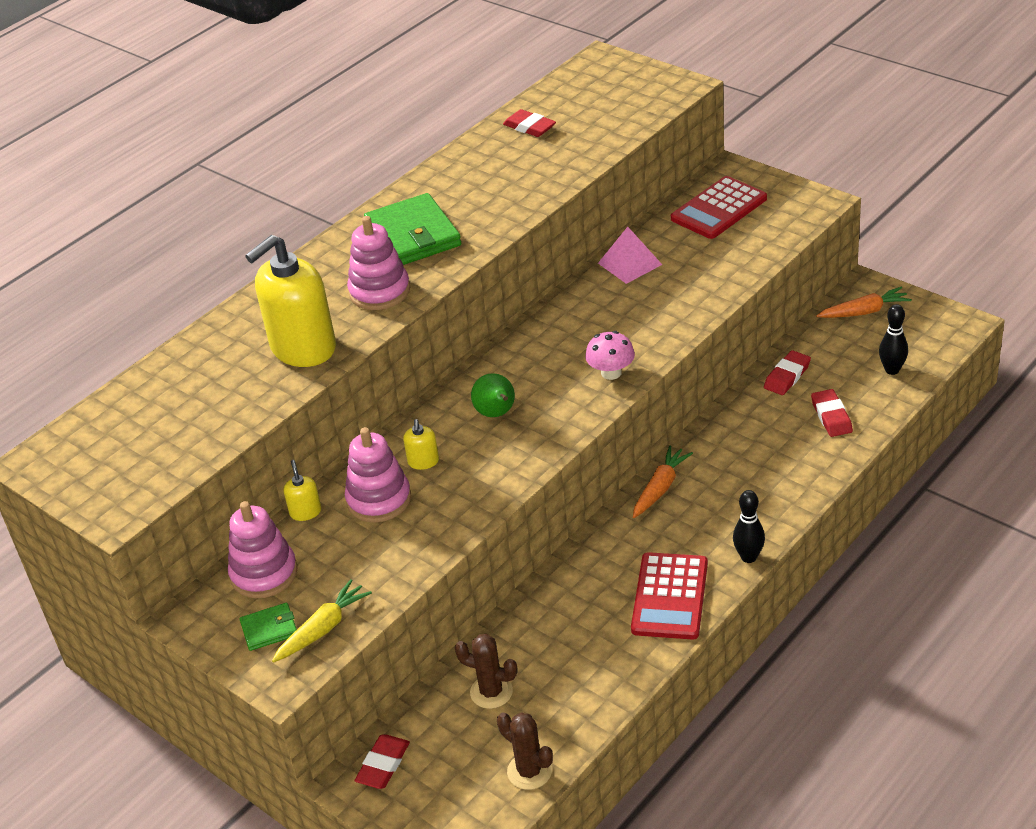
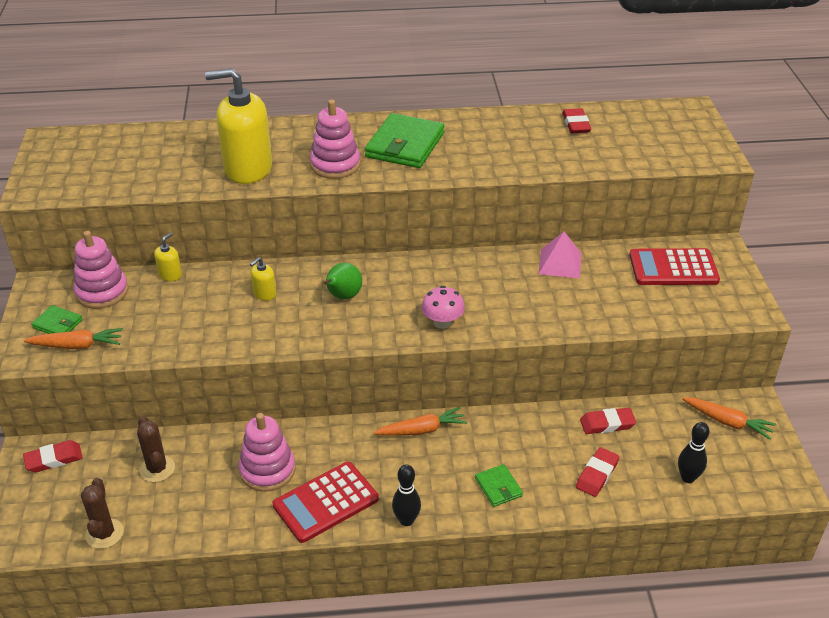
camera: 40 degrees right, 0 degrees up
(323, 629) = (77, 345): yellow carrot -> orange carrot
(379, 499) = (211, 297): pink stacking toy -> pink stacking toy (267, 470)
(778, 480) = (498, 487): none -> green wallet

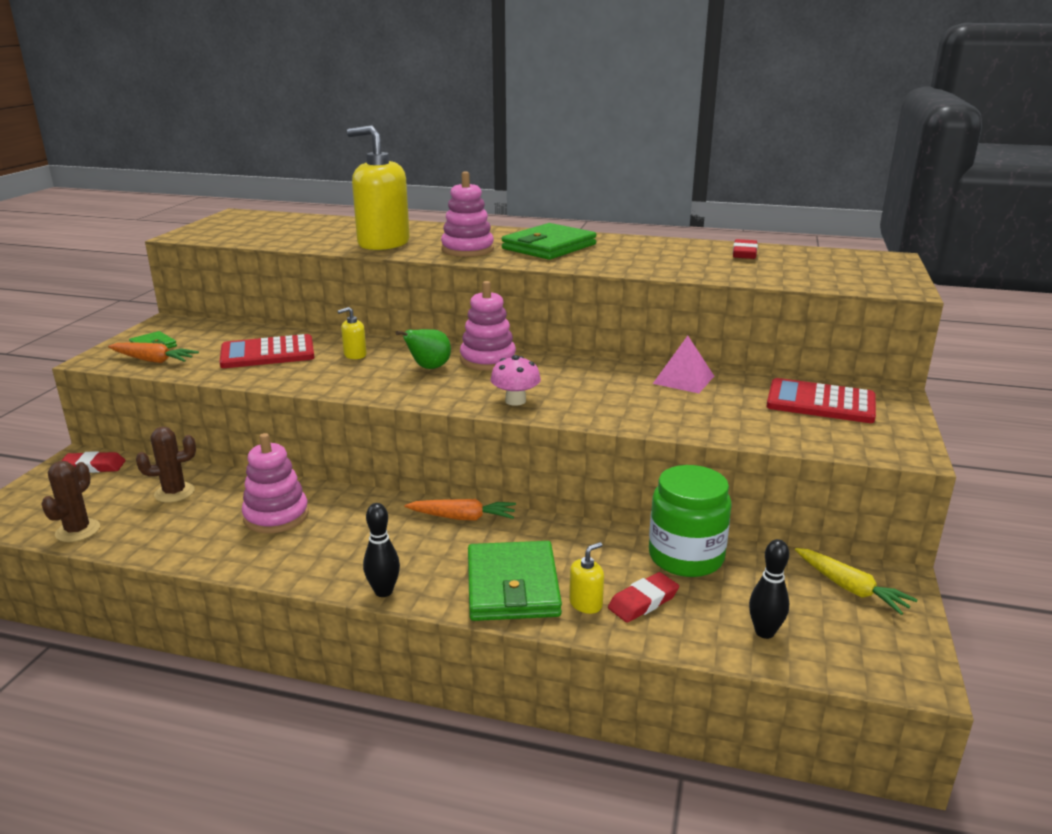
camera: 20 degrees right, 15 degrees down
(102, 292) = (213, 333): pink stacking toy -> pink stacking toy (488, 360)
(157, 469) = (174, 493): brown cactus -> brown cactus turned 75 degrees clockwise
(170, 275) = (283, 331): yellow soap dispenser -> yellow soap dispenser (586, 603)
(326, 502) = (311, 555): red calculator -> red calculator (267, 353)
(498, 487) = (512, 586): green wallet -> green wallet, size x2.04
(607, 424) = (686, 557): red eraser -> green jar
(727, 422) = (850, 588): orange carrot -> yellow carrot

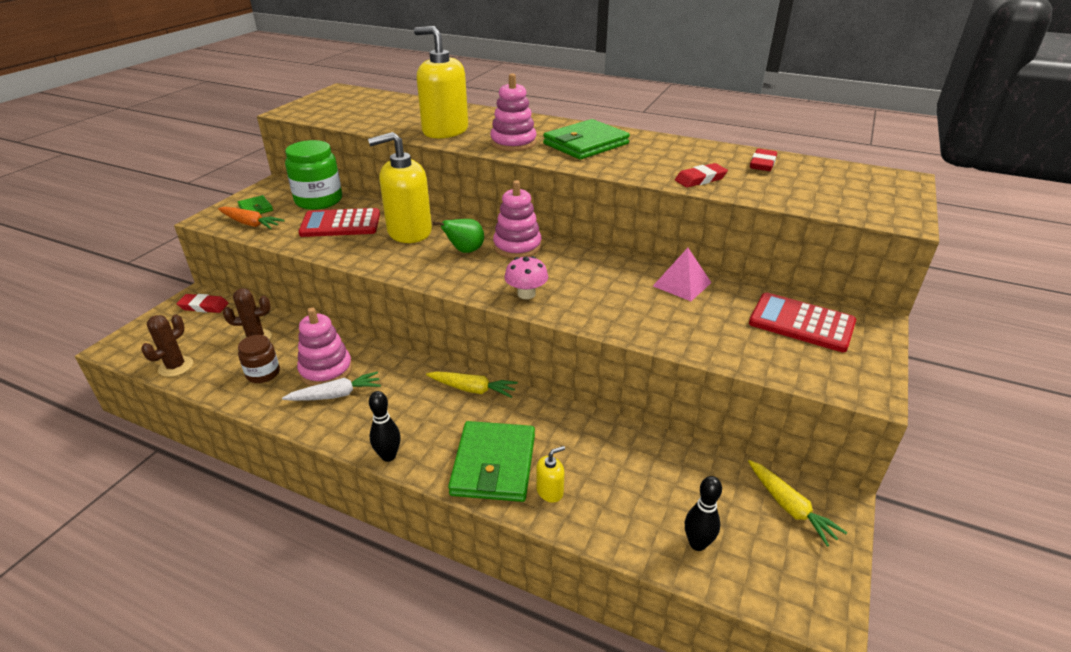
camera: 10 degrees right, 10 degrees up
(196, 527) = (263, 373): none -> brown jar
(297, 539) = (336, 395): none -> white carrot
(355, 355) = (409, 232): yellow soap dispenser -> yellow soap dispenser, size x2.38
(463, 517) = (472, 389): orange carrot -> yellow carrot
(643, 602) = (599, 496): red eraser -> red eraser (700, 179)
(686, 557) = (650, 454): green jar -> green jar (319, 200)

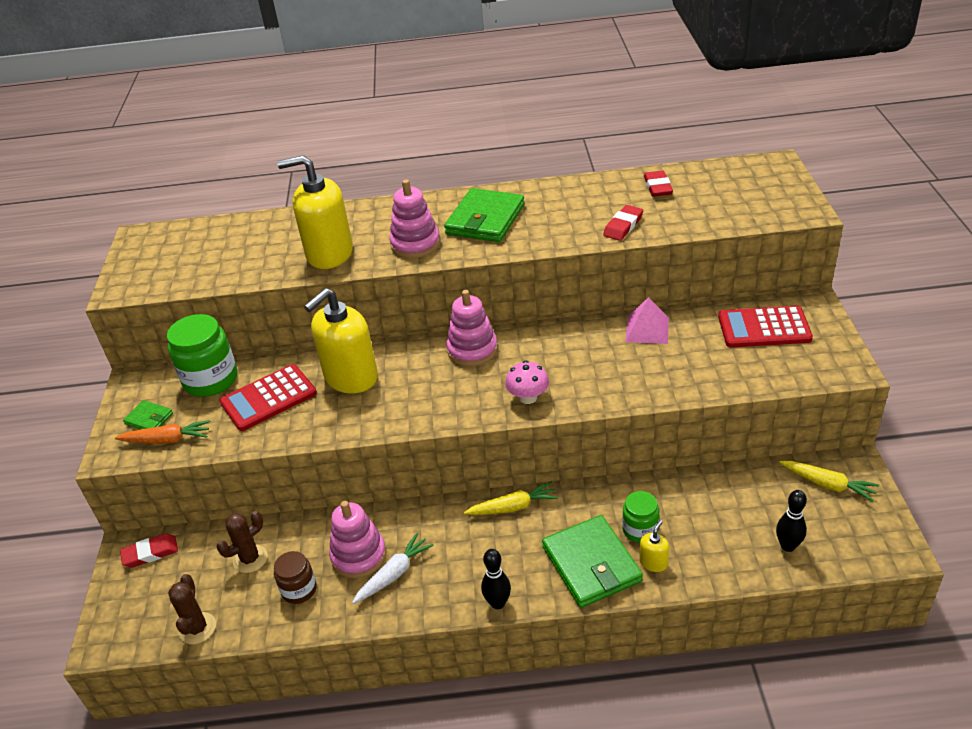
camera: 25 degrees left, 5 degrees up
(465, 251) = (428, 376): green pear -> none
(563, 457) = (640, 529): none -> green jar

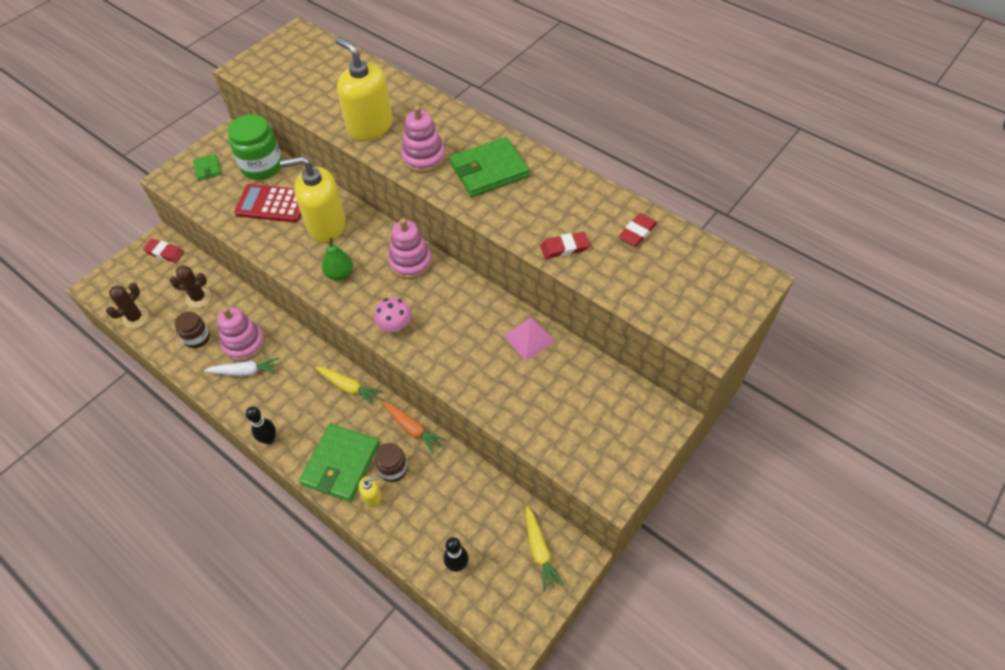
camera: 40 degrees right, 15 degrees up
(167, 440) = (199, 191): orange carrot -> orange carrot (412, 429)
(420, 399) = (340, 274): none -> green pear
(640, 529) = (393, 469): green jar -> brown jar
(764, 328) = (605, 406): red calculator -> none

